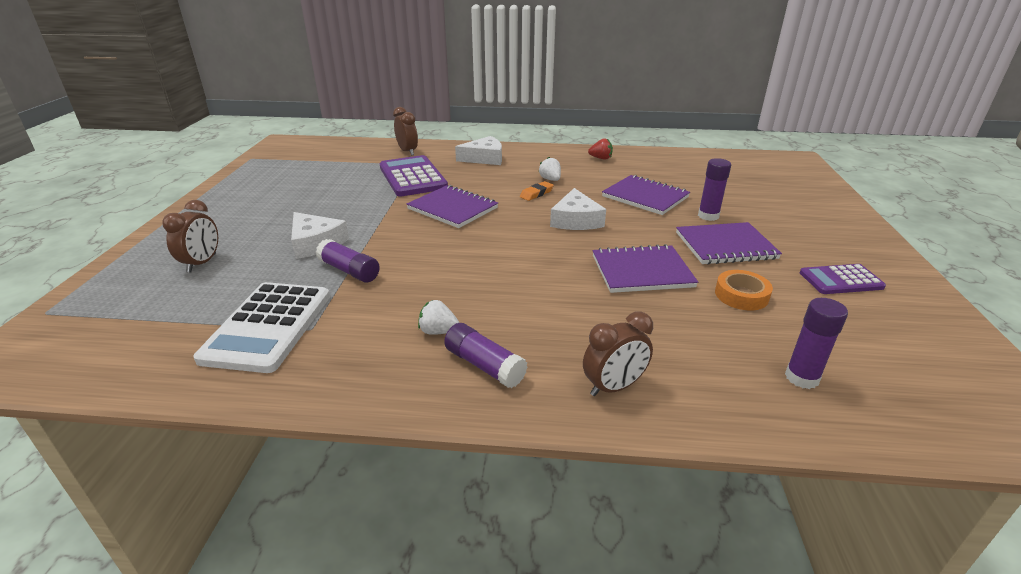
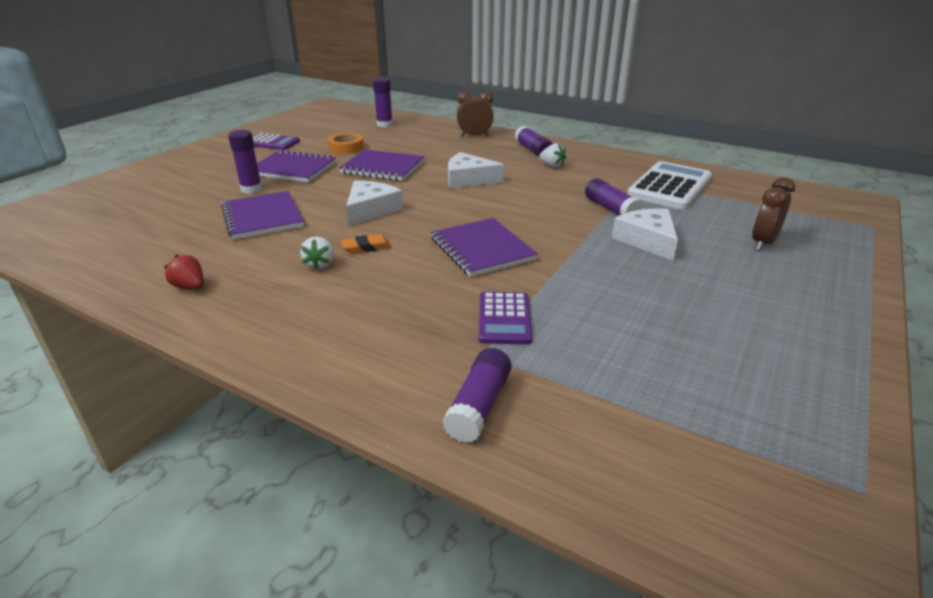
camera: 155 degrees left, 0 degrees up
(407, 151) = (479, 406): brown clock -> purple glue stick
(412, 177) = (504, 319): purple calculator -> purple calculator, size x0.59
(484, 158) = (355, 337): white cheese -> white cheese (468, 179)

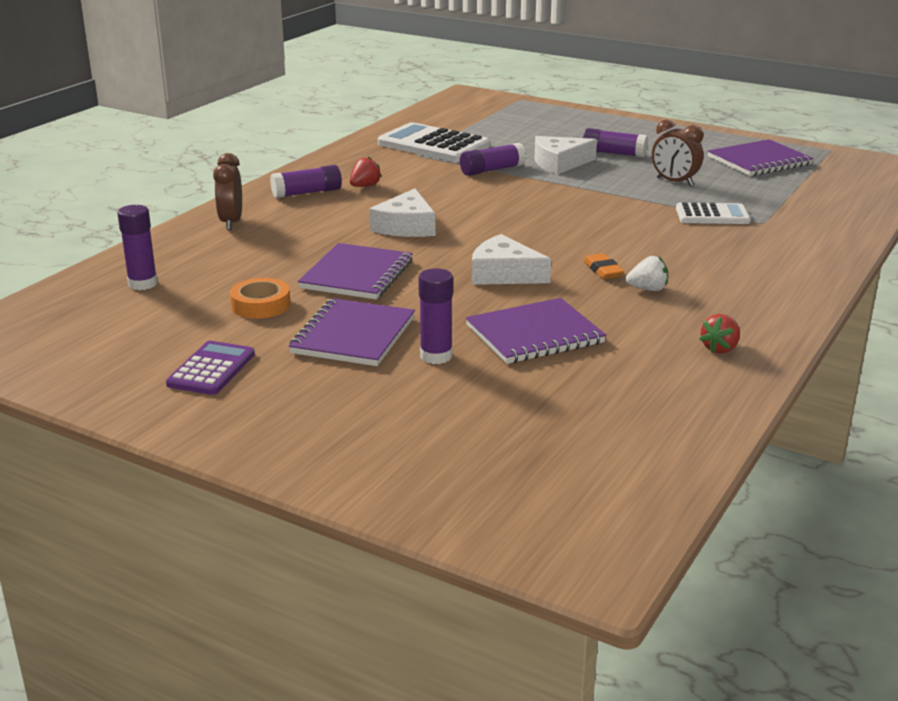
camera: 90 degrees left, 5 degrees down
(479, 406) = (822, 224): purple glue stick -> purple glue stick (614, 153)
(482, 249) = (593, 221): purple notebook -> purple notebook (759, 161)
(504, 319) = (712, 215): purple calculator -> white calculator
(552, 166) = (365, 186): white strawberry -> red strawberry
(763, 243) = (556, 131): brown clock -> brown clock (674, 182)

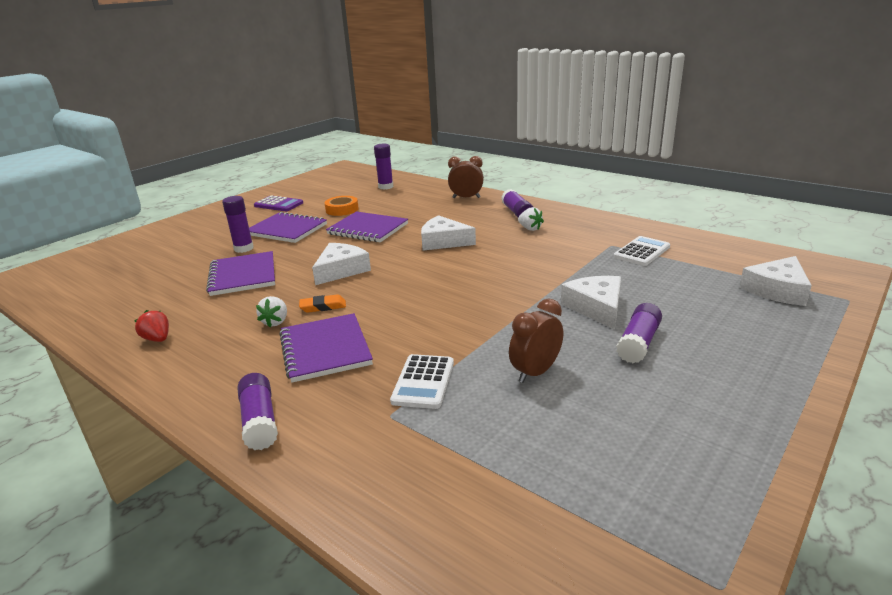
camera: 100 degrees right, 0 degrees up
(365, 186) = (530, 229): red strawberry -> white strawberry
(433, 145) = (642, 252): white calculator -> white calculator, size x0.59
(492, 170) = (571, 274): purple glue stick -> purple glue stick (260, 421)
(508, 113) = (777, 290): none -> white cheese
(759, 161) = (630, 465): purple notebook -> purple notebook (325, 349)

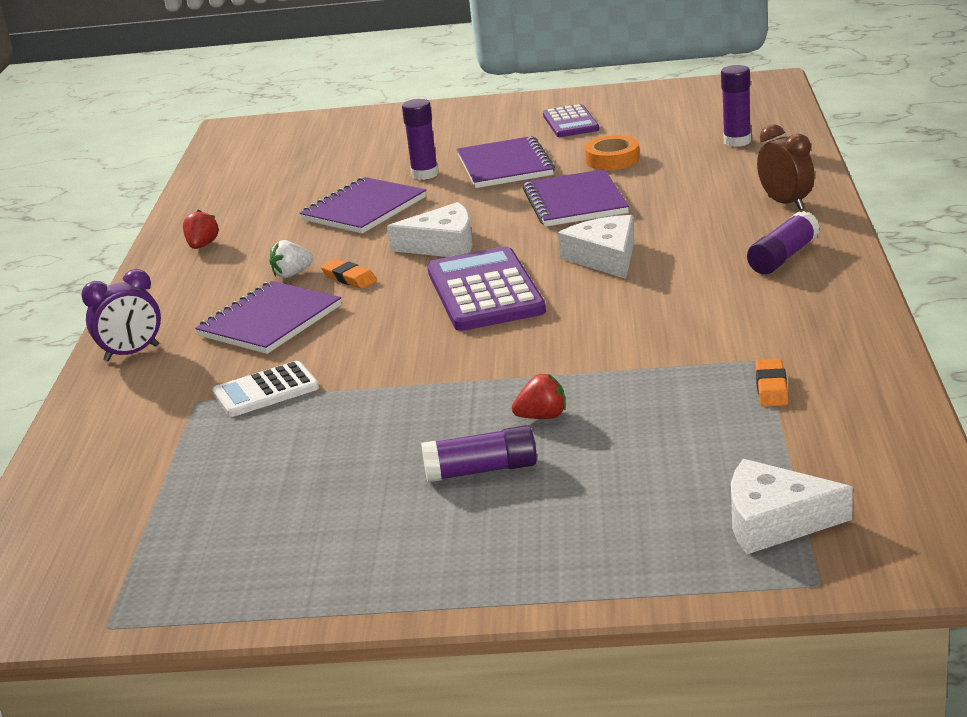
camera: 55 degrees right, 0 degrees up
(260, 421) = (132, 353): purple glue stick -> purple clock
(422, 277) = (485, 291): none -> purple calculator
(530, 229) = (736, 288): white strawberry -> none
(535, 372) = (346, 437): brown clock -> none
(596, 307) = (542, 417): white cheese -> red strawberry
(642, 252) = (771, 388): white calculator -> orange eraser

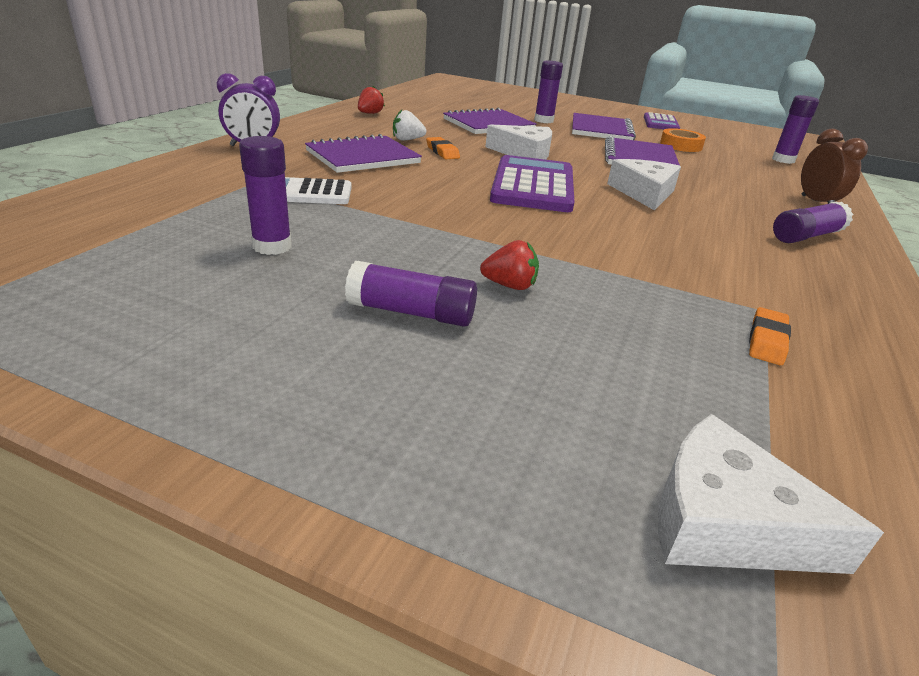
camera: 15 degrees right, 5 degrees up
(302, 459) = (272, 246): none -> purple glue stick

